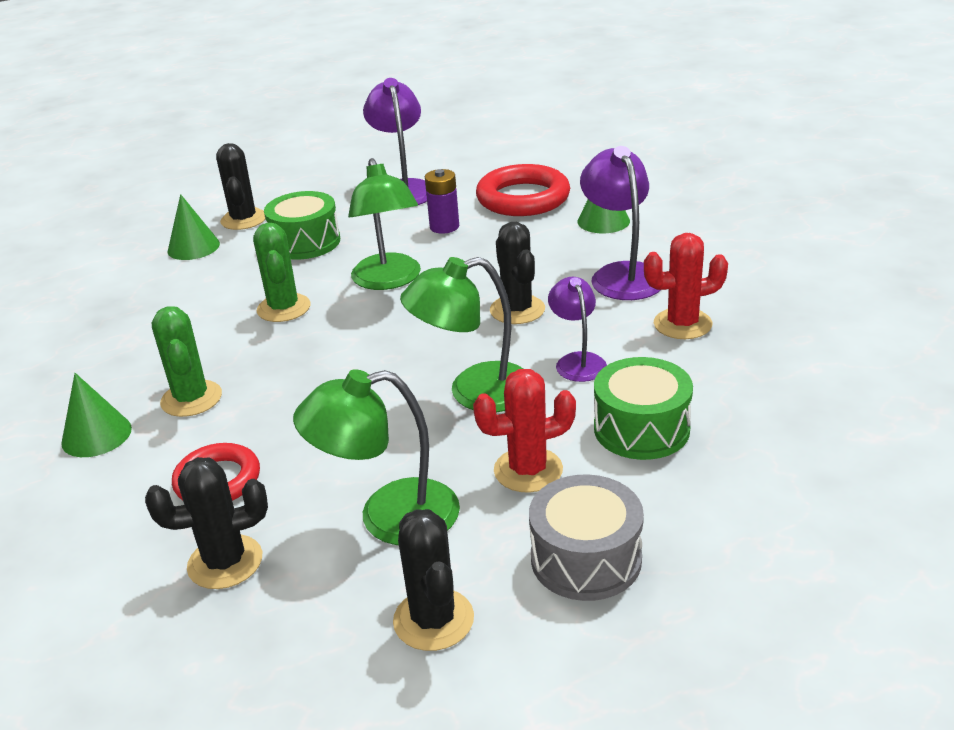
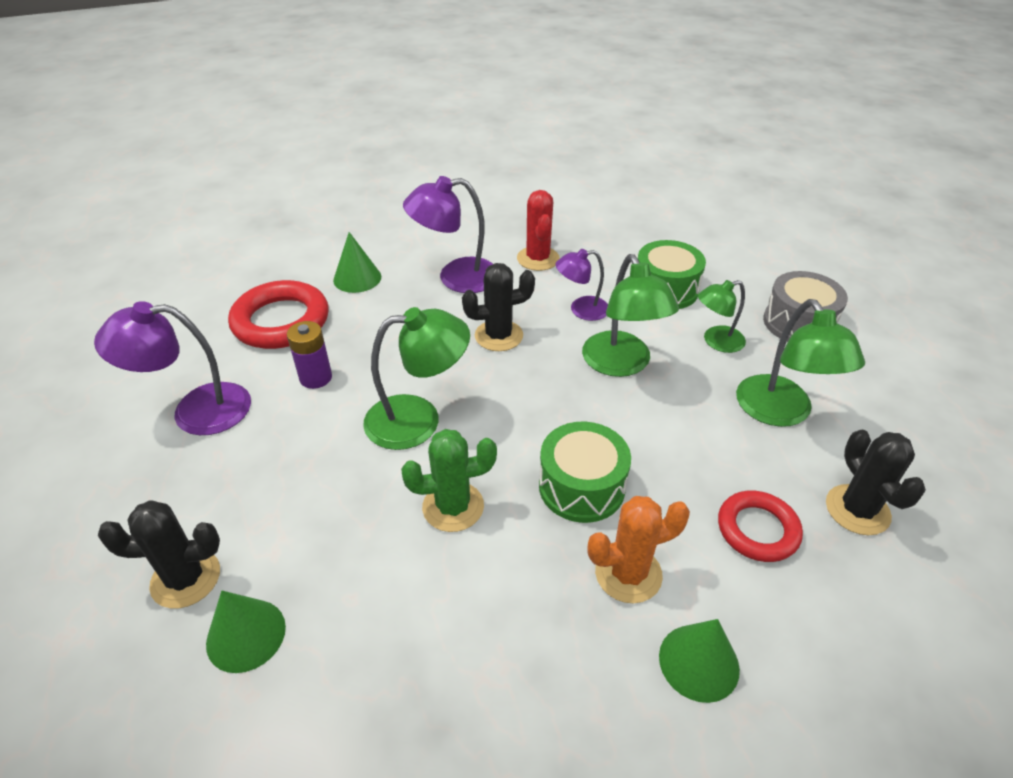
camera: 90 degrees left, 10 degrees up
(191, 399) = (628, 573): green cactus -> orange cactus
(305, 242) = (295, 498): green drum -> green drum (581, 486)
(433, 620) = (873, 389): black cactus -> none
(528, 470) = (716, 341): red cactus -> green lamp

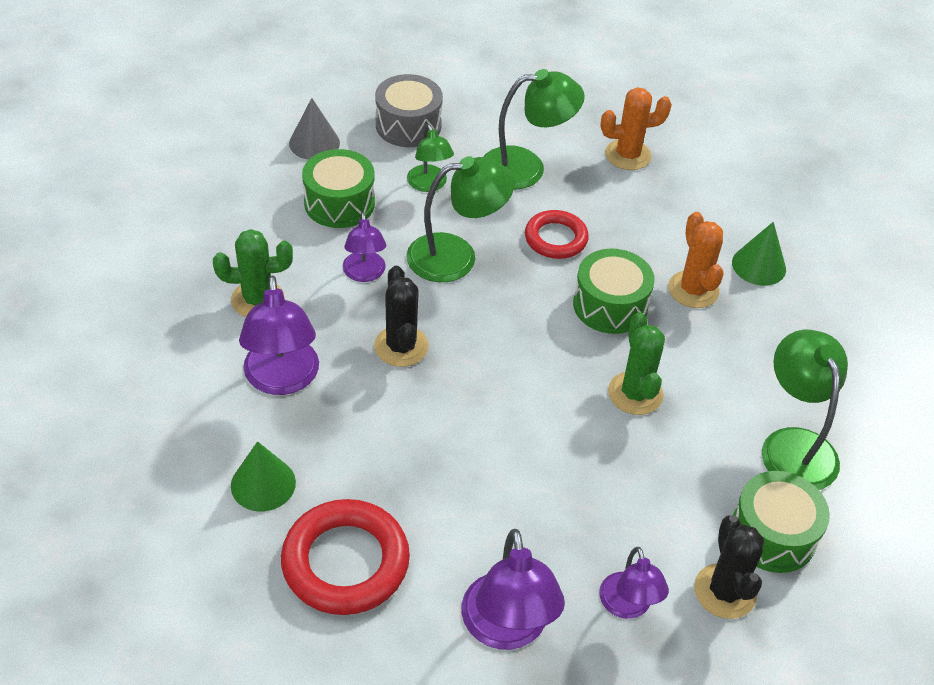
camera: 90 degrees left, 5 degrees up
(193, 494) = (628, 606): none -> purple lamp
(246, 635) = (772, 535): green cone -> green drum
(316, 378) = (457, 513): purple battery -> none
(418, 419) = (527, 418): green lamp -> green lamp (794, 445)
(538, 259) = (257, 299): red cactus -> green cactus
(738, 270) = (314, 143): none -> grey cone
(757, 530) = (648, 211): red ring -> red ring (556, 238)
(857, 510) = (628, 155): black cactus -> orange cactus

